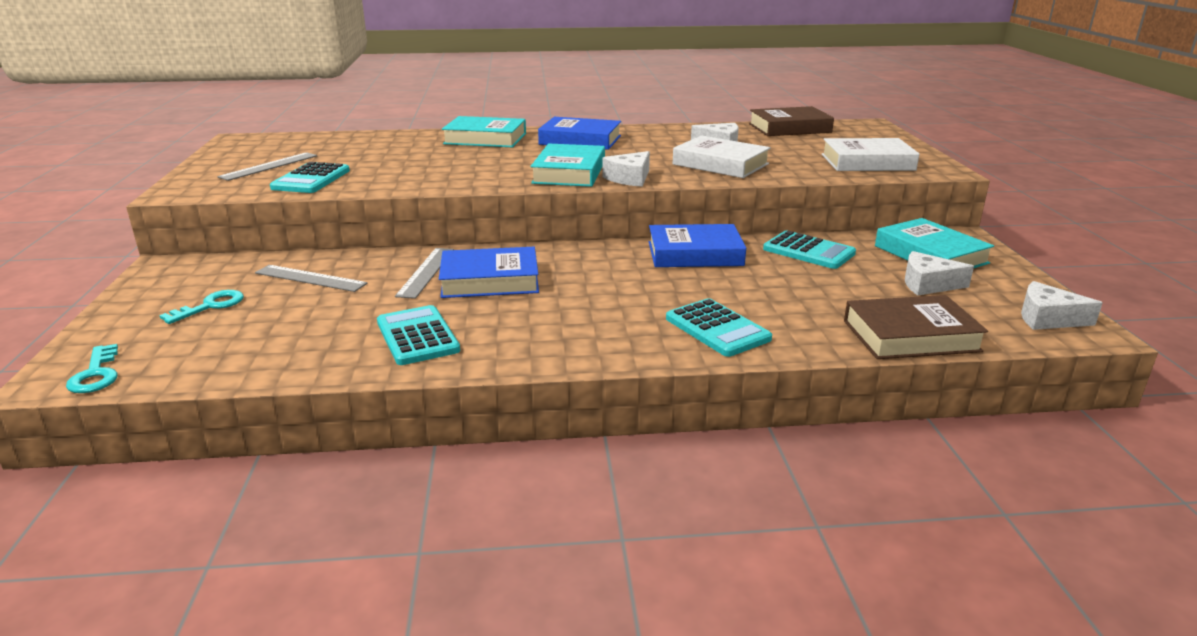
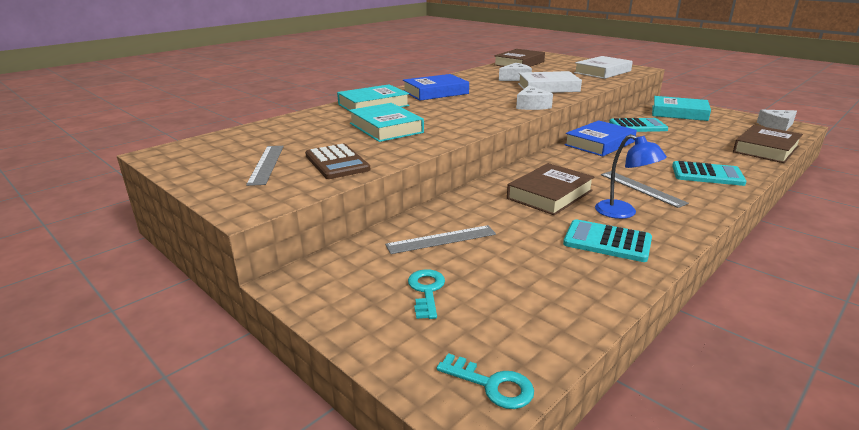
camera: 40 degrees left, 0 degrees up
(311, 179) = (337, 162): turquoise calculator -> brown calculator
(426, 272) = (502, 204): grey ruler -> grey ruler (642, 188)
(490, 280) = (550, 194): blue book -> brown book
(505, 322) = (623, 213): none -> blue lamp
(569, 172) = (491, 111): turquoise book -> turquoise book (385, 128)
(928, 284) = (712, 126): white cheese -> none

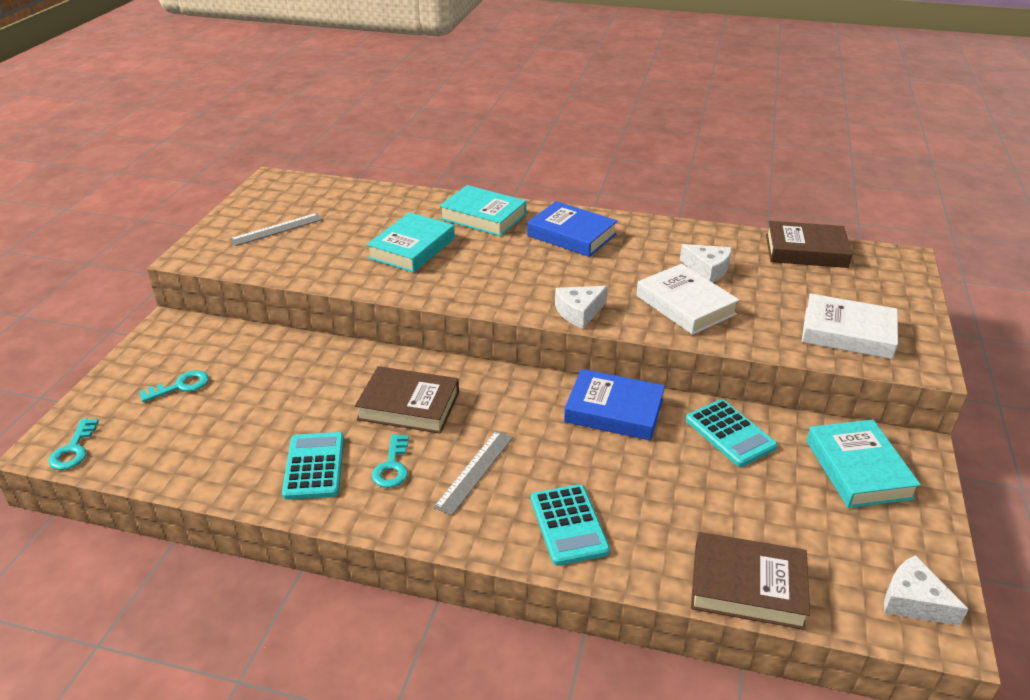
camera: 60 degrees right, 10 degrees up
(337, 162) = (300, 257): brown calculator -> none
(441, 239) = (268, 367): grey ruler -> none
(623, 213) = (392, 466): blue lamp -> turquoise key

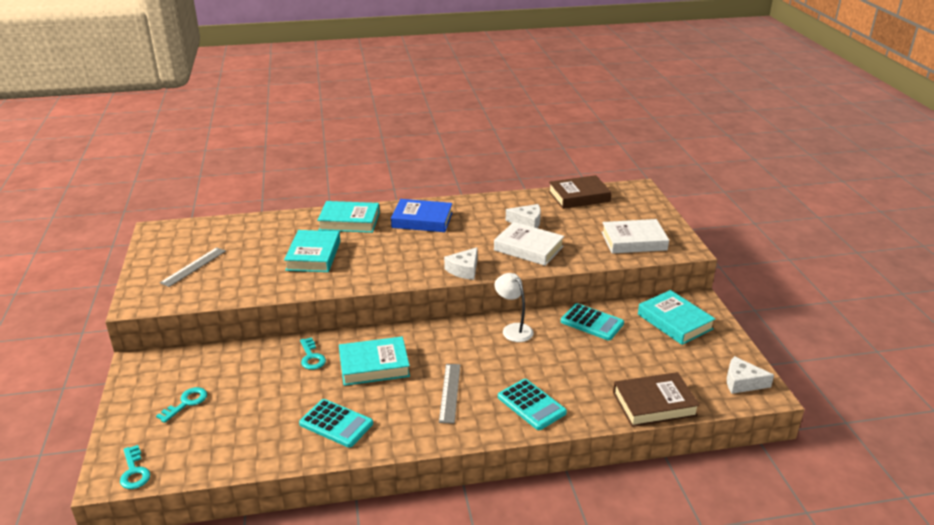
camera: 25 degrees left, 5 degrees down
(314, 466) = (336, 424): turquoise calculator -> turquoise calculator turned 150 degrees clockwise
(392, 466) = (391, 407): turquoise key -> turquoise key (311, 357)
(409, 406) = (374, 366): brown book -> turquoise book
(614, 410) = (513, 329): blue book -> white lamp

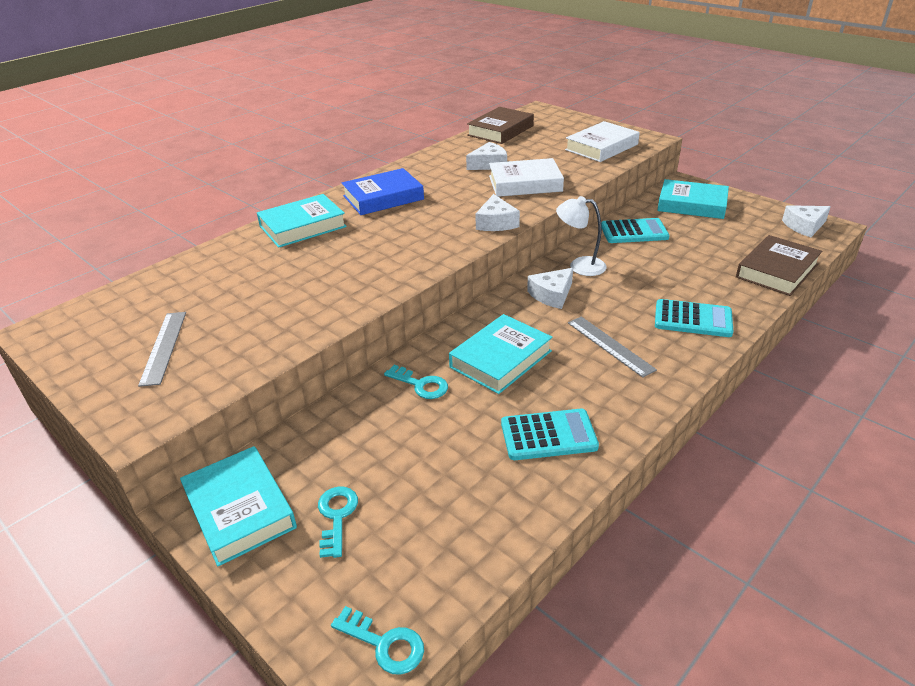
camera: 35 degrees left, 5 degrees up
(313, 255) = (311, 273): turquoise book -> turquoise book (239, 510)
(464, 340) = (552, 295): none -> white cheese

